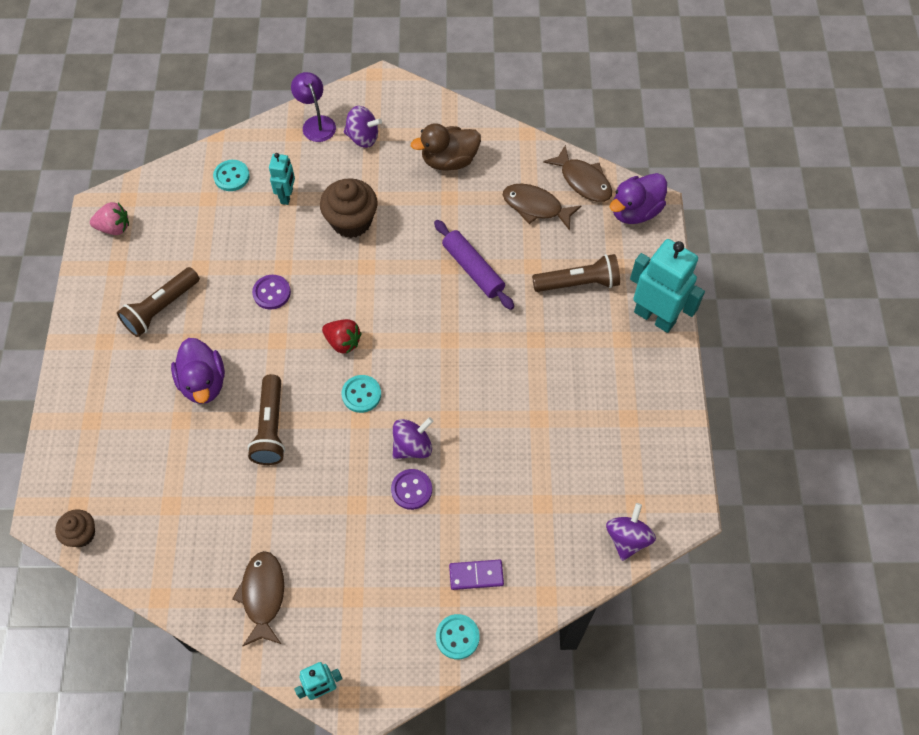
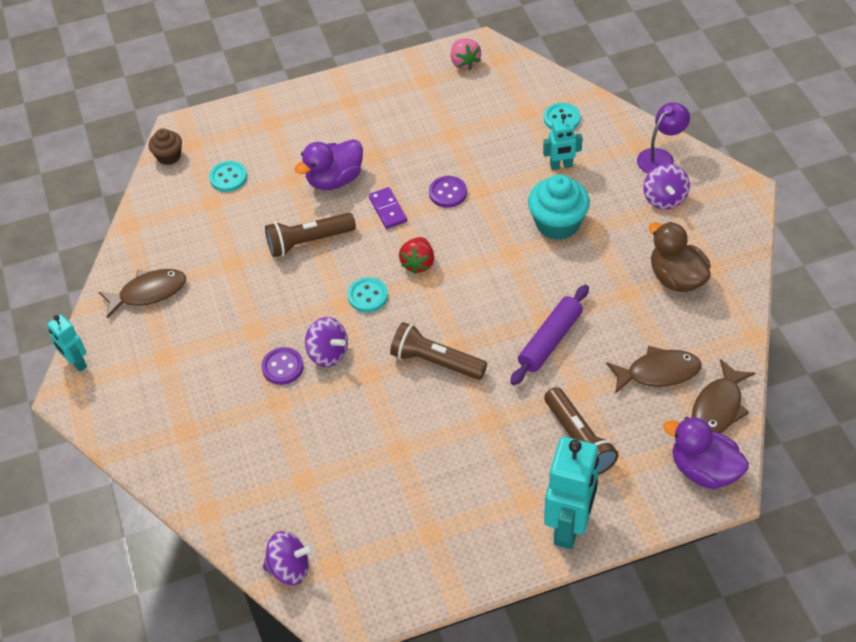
camera: 75 degrees right, 10 degrees down
(161, 308) = (397, 124): brown flashlight -> brown flashlight (436, 362)
(351, 221) = (557, 224): brown cupcake -> turquoise cupcake
(457, 637) = (147, 449): turquoise button -> turquoise button (228, 177)
(476, 575) = (211, 446): purple domino -> purple domino (387, 209)
(535, 207) = (658, 372): brown fish -> brown fish turned 75 degrees clockwise

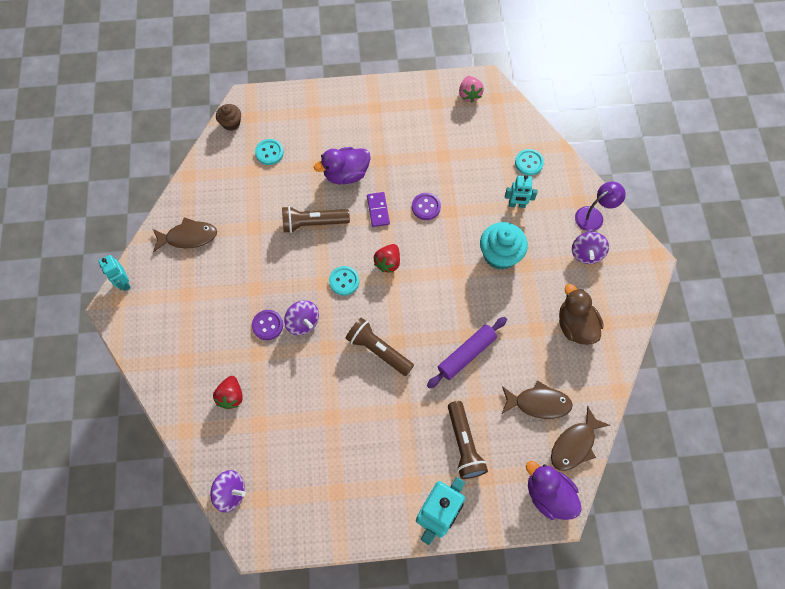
camera: 10 degrees right, 15 degrees up
(258, 458) = (231, 396): none -> red strawberry

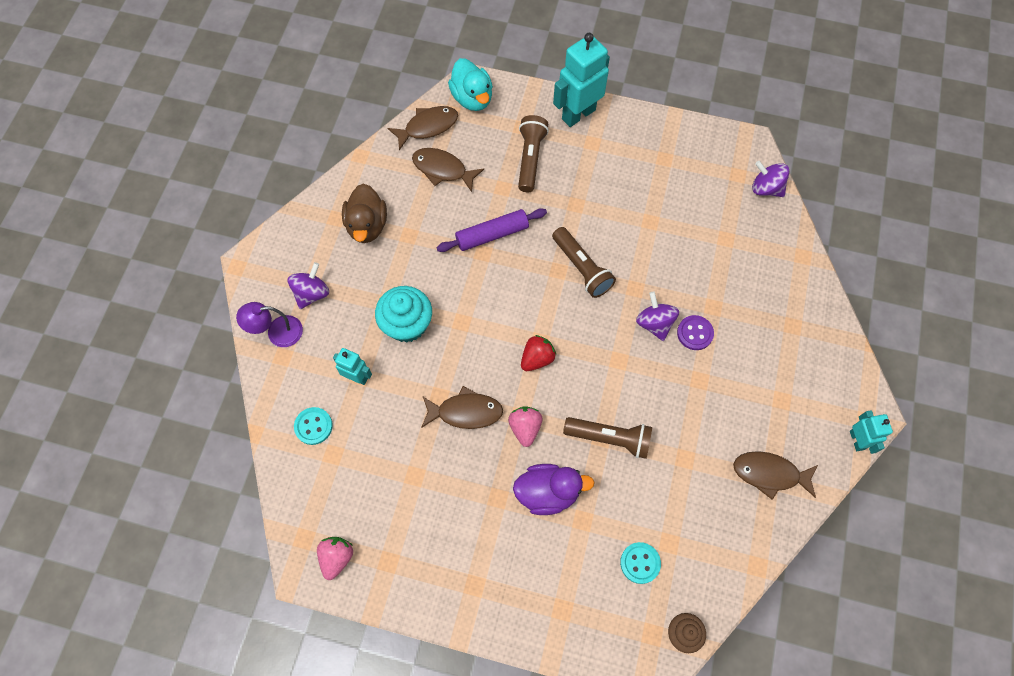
camera: 160 degrees left, 0 degrees up
(231, 396) = (749, 273): red strawberry -> none
(344, 281) = (594, 354): turquoise button -> none
(378, 210) = (525, 428): purple domino -> pink strawberry
(426, 207) = (465, 412): purple button -> brown fish
(548, 494) = (472, 98): purple duck -> turquoise duck

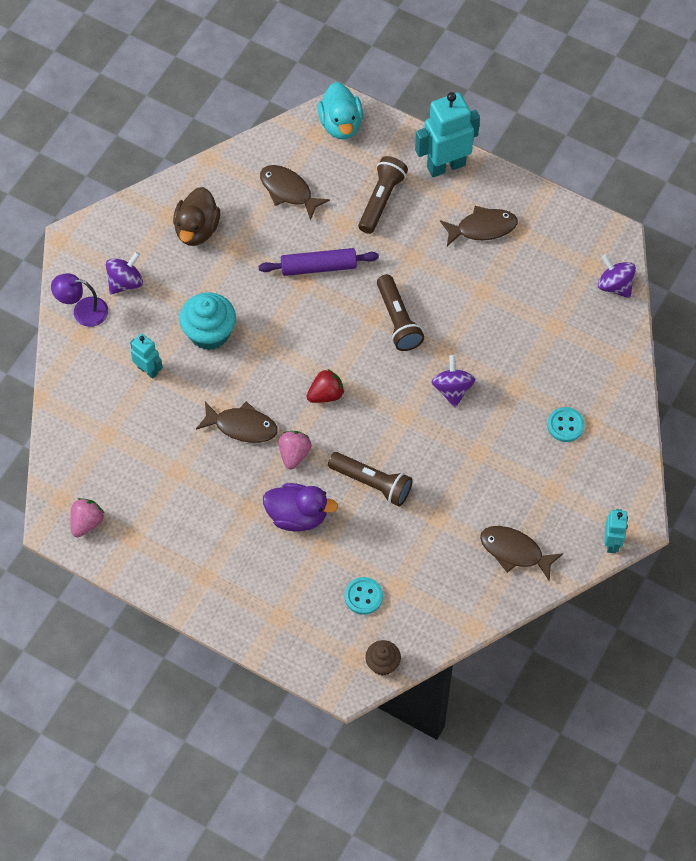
camera: 15 degrees right, 5 degrees down
(313, 426) = (95, 404): turquoise button -> turquoise button (565, 425)
(427, 127) = (286, 144): brown fish -> brown fish (482, 228)
(695, 333) = (489, 408): purple button -> none

